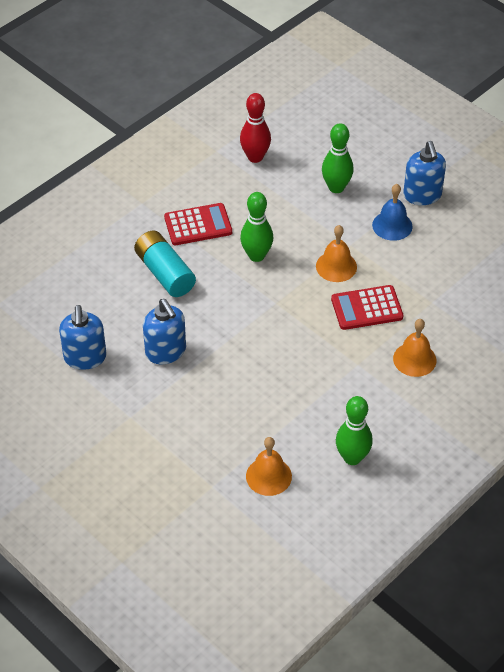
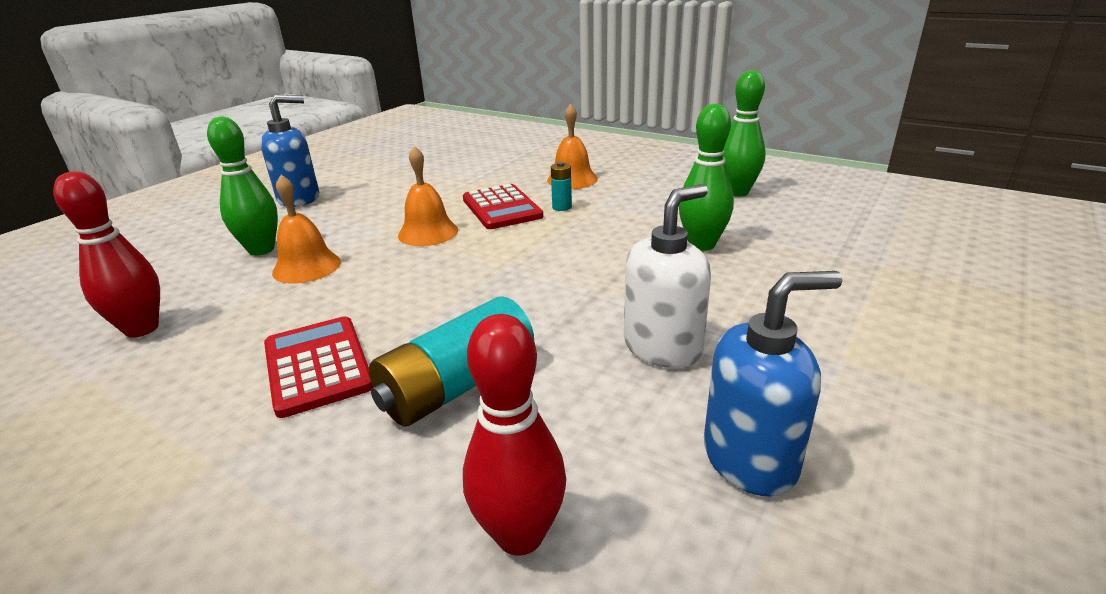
camera: 100 degrees left, 20 degrees down
(77, 285) = (520, 535): none -> red bowling pin
(166, 352) = (662, 347): blue soap dispenser -> white soap dispenser
(256, 255) = (406, 292): green bowling pin -> green bowling pin (702, 245)
(268, 476) = (817, 230): orange bell -> orange bell (307, 267)
(357, 343) = (562, 207): none -> turquoise battery
(392, 225) = (351, 209): blue bell -> none

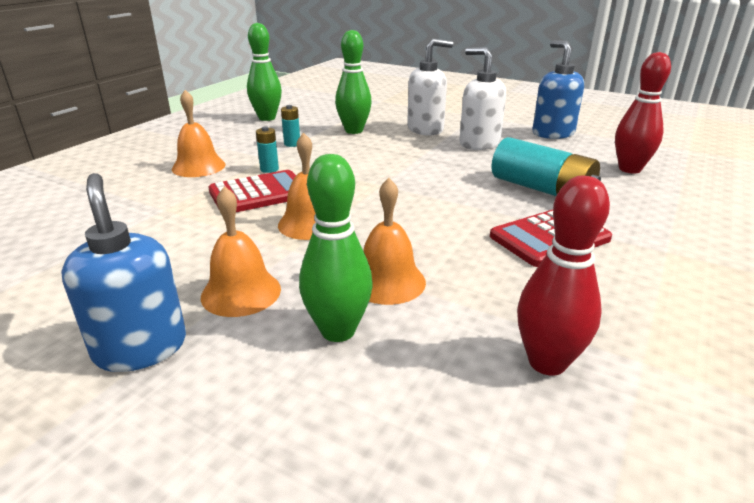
camera: 95 degrees left, 0 degrees up
(336, 217) = (241, 292): none -> orange bell
(641, 212) = (292, 144): none -> turquoise battery
(726, 300) = (425, 129): none -> white soap dispenser

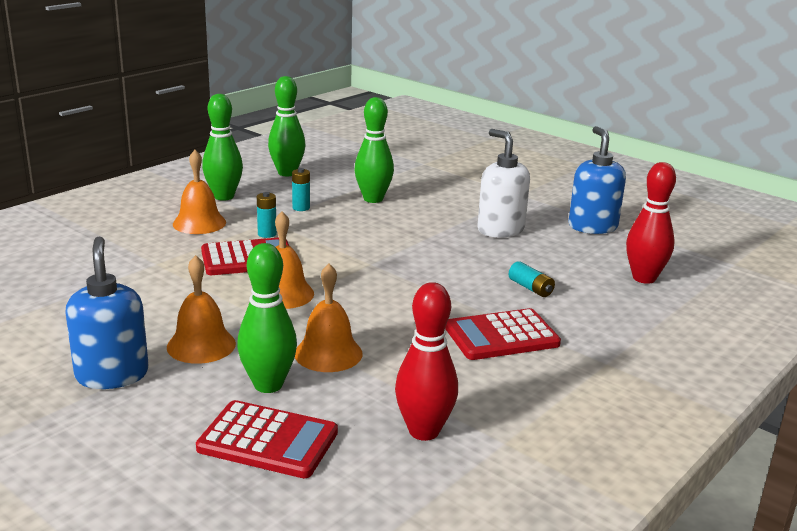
camera: 10 degrees right, 5 degrees down
(215, 142) = (224, 197): none -> green bowling pin
(371, 411) = (268, 441): none -> red calculator
(425, 129) = (452, 206): white soap dispenser -> none
(541, 189) = (530, 288): turquoise battery -> turquoise battery, size x0.46

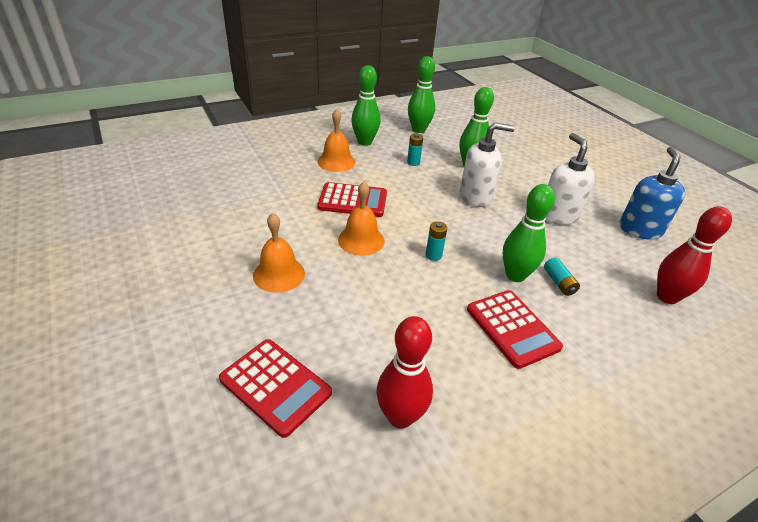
camera: 20 degrees right, 15 degrees up
(112, 375) = (205, 286): blue soap dispenser -> none
(267, 234) = (377, 181): turquoise battery -> turquoise battery (433, 255)
(268, 385) = (305, 327): green bowling pin -> green bowling pin (515, 275)
(328, 353) = (365, 308): orange bell -> none
(397, 228) = (475, 197): none -> white soap dispenser
(501, 336) = (512, 328): red calculator -> red calculator turned 120 degrees counterclockwise

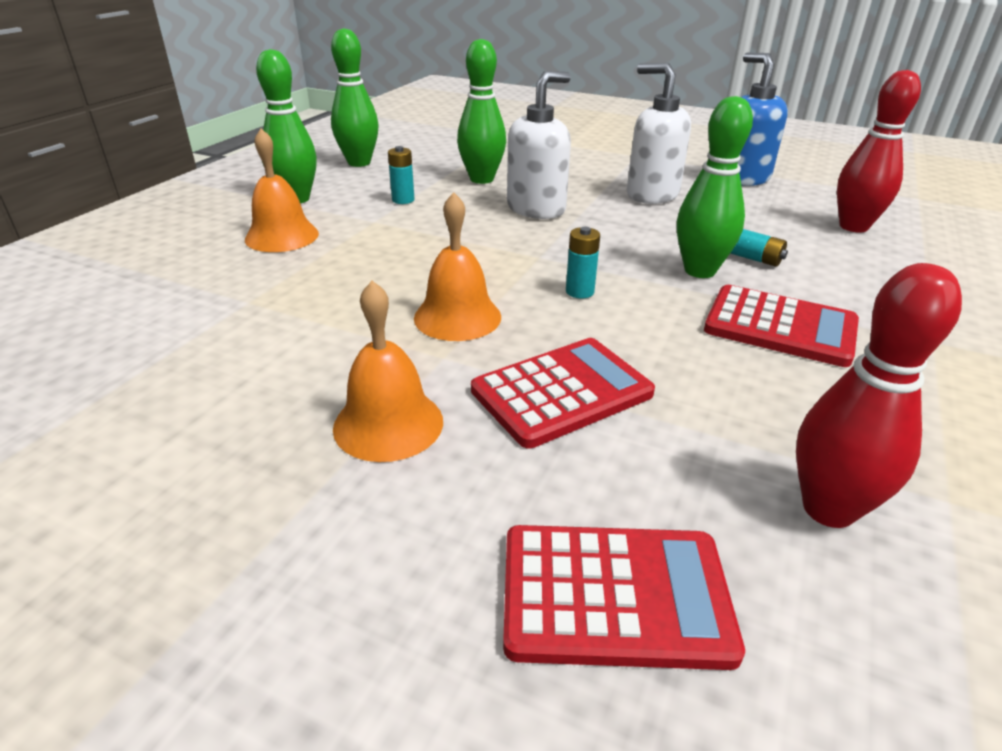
camera: 35 degrees left, 5 degrees down
(353, 201) = (376, 274): red calculator -> red calculator (562, 392)

